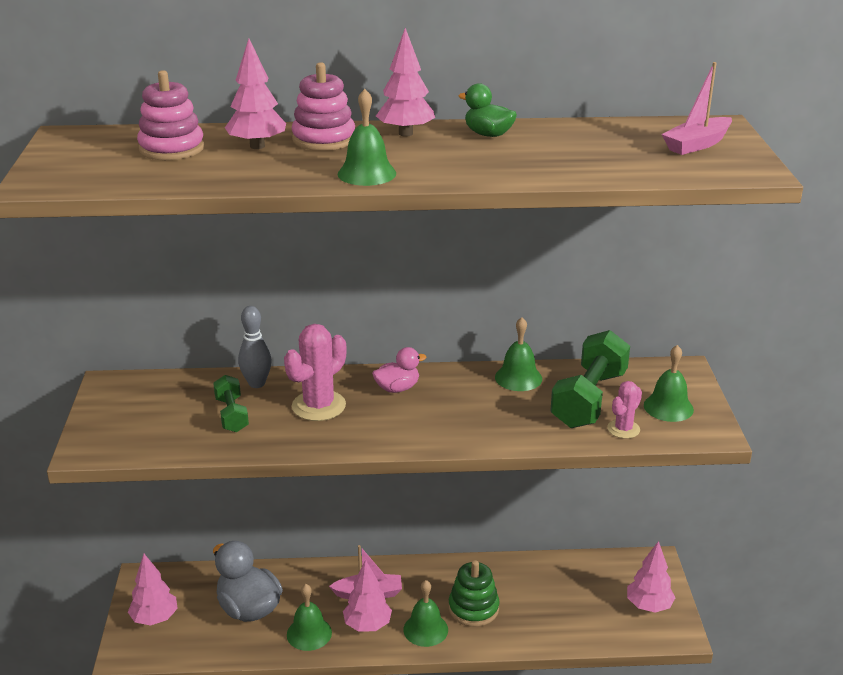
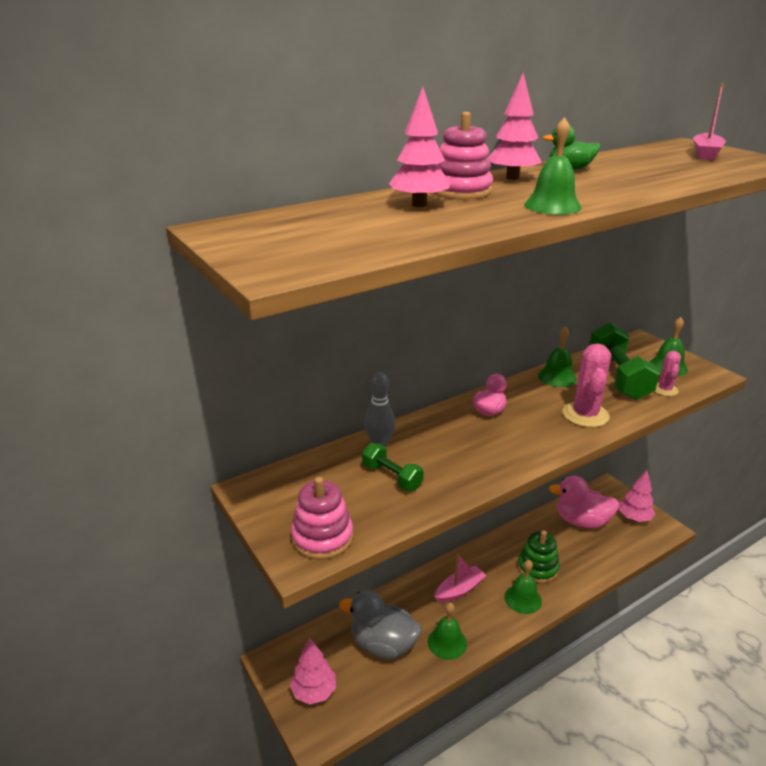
camera: 30 degrees left, 0 degrees up
(171, 148) = (347, 219): pink stacking toy -> pink stacking toy (322, 537)
(318, 406) = (450, 445): pink cactus -> pink cactus (585, 415)
(367, 625) = (482, 615): pink tree -> none
(578, 584) = (582, 521): none -> pink duck

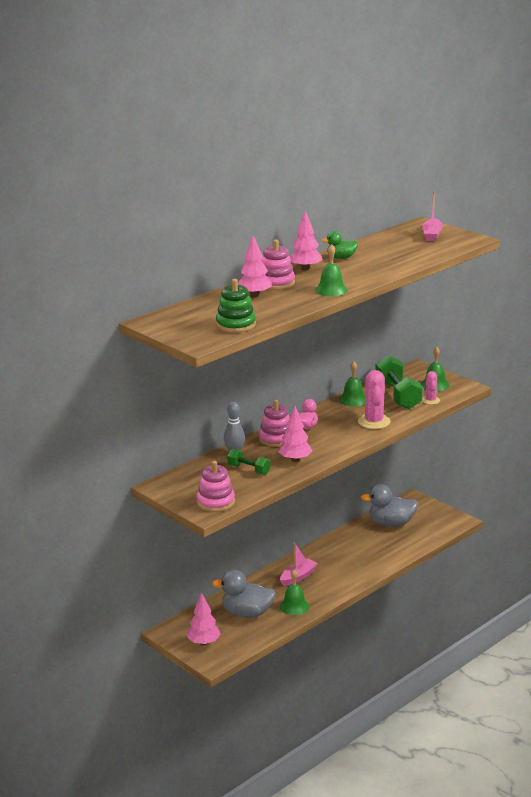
camera: 10 degrees left, 5 degrees down
(444, 426) = (276, 438): none -> pink stacking toy
(523, 599) = (347, 576): green bell -> none
(537, 568) = (357, 557): green stacking toy -> green stacking toy (236, 325)
(582, 521) = (391, 523): pink duck -> grey duck
(634, 518) = (433, 516): pink tree -> pink tree (295, 460)

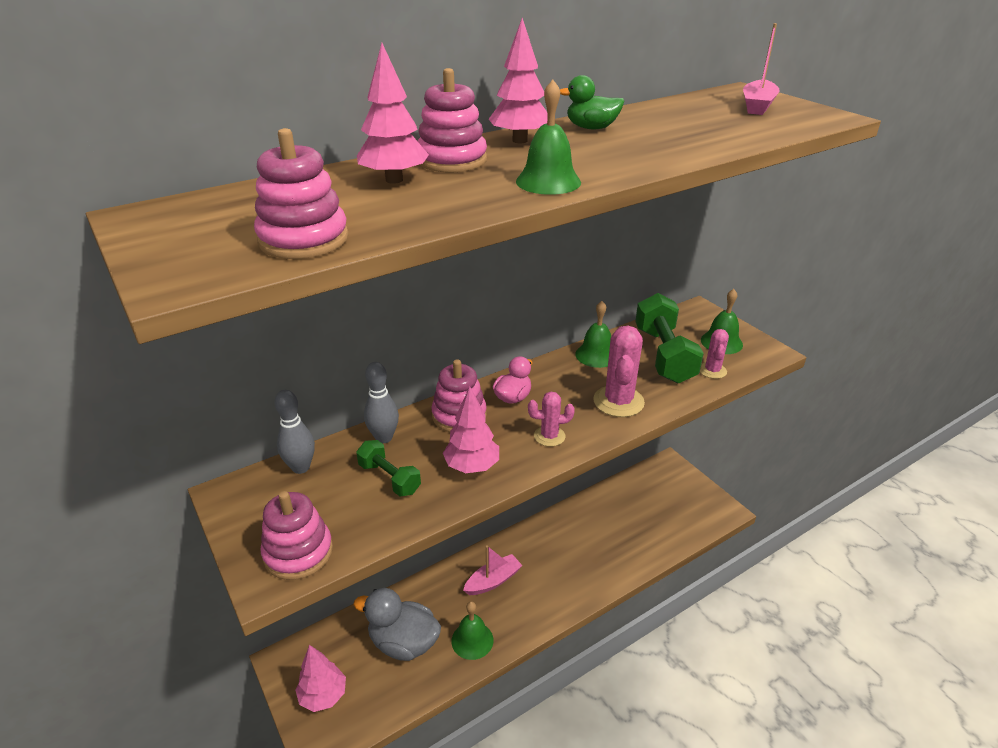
camera: 10 degrees right, 10 degrees up
(192, 471) = (301, 467): none -> grey bowling pin
(236, 325) = (303, 239): green stacking toy -> pink stacking toy
(336, 442) = (549, 436): none -> pink cactus
(391, 523) = (635, 502): grey duck -> none

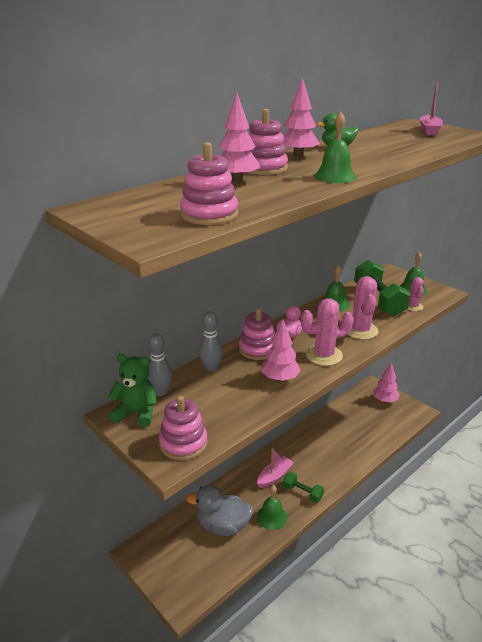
camera: 10 degrees left, 5 degrees down
(255, 496) = (136, 413): none -> green teddy bear
(323, 696) = (175, 569): pink tree -> pink tree (385, 400)
(389, 478) = (226, 392): green dumbbell -> green dumbbell (302, 493)
(549, 436) = (324, 355): pink cactus -> pink cactus, size x1.71

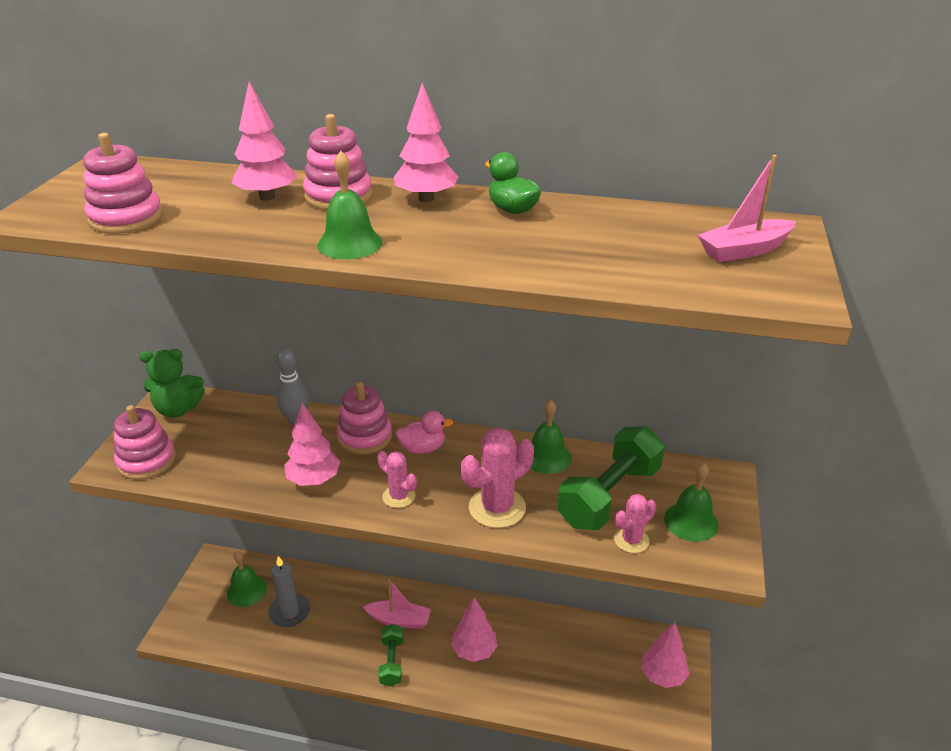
camera: 55 degrees right, 5 degrees up
(136, 413) = (178, 409): green teddy bear -> green teddy bear turned 105 degrees clockwise
(161, 392) = (224, 407): grey bowling pin -> none
(223, 526) = (289, 612): grey duck -> grey candle
(271, 517) = (331, 650): green bell -> green bell (246, 590)
(321, 455) = (474, 650): none -> pink tree
(324, 355) = (399, 496): pink cactus -> pink cactus, size x0.58

